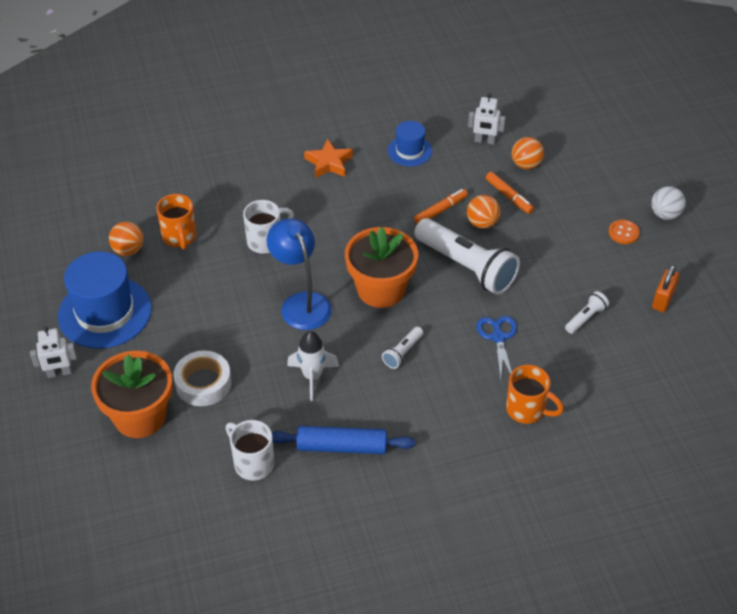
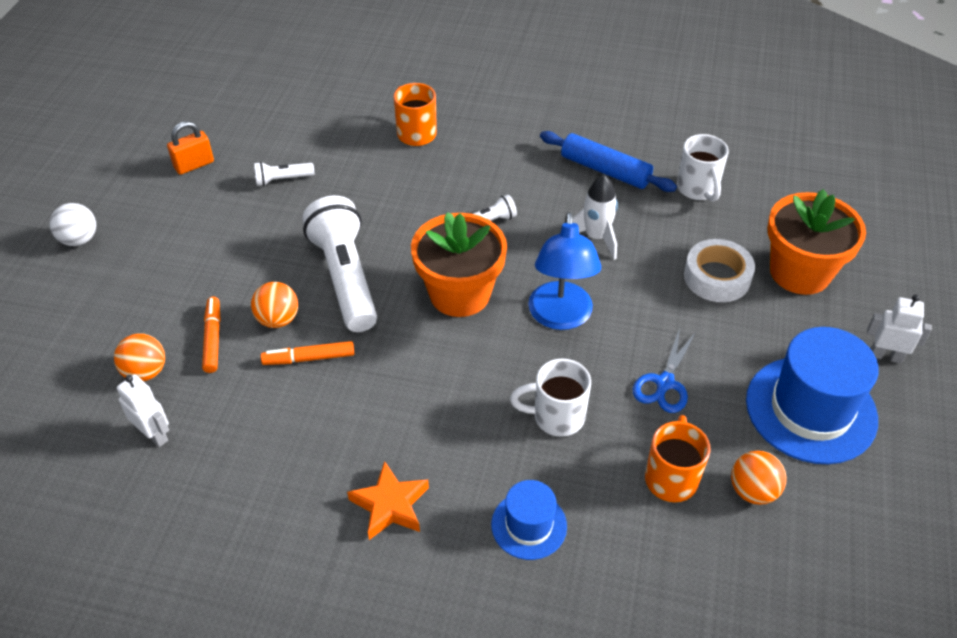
camera: 150 degrees left, 0 degrees up
(409, 151) = (265, 469): blue hat -> blue hat (529, 525)
(498, 337) = (382, 197): blue scissors -> blue scissors (664, 383)
(623, 233) = (145, 240): orange button -> none

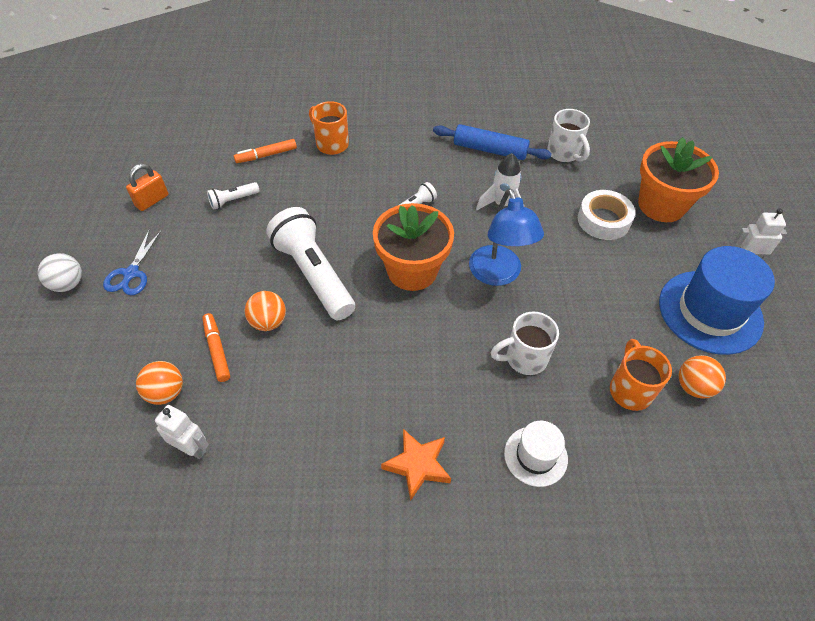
camera: 15 degrees left, 5 degrees up
(309, 358) = (306, 350): orange marker -> orange marker (266, 155)
(529, 525) = (535, 456): blue hat -> white hat
(664, 383) = (596, 313): blue scissors -> blue scissors (131, 273)

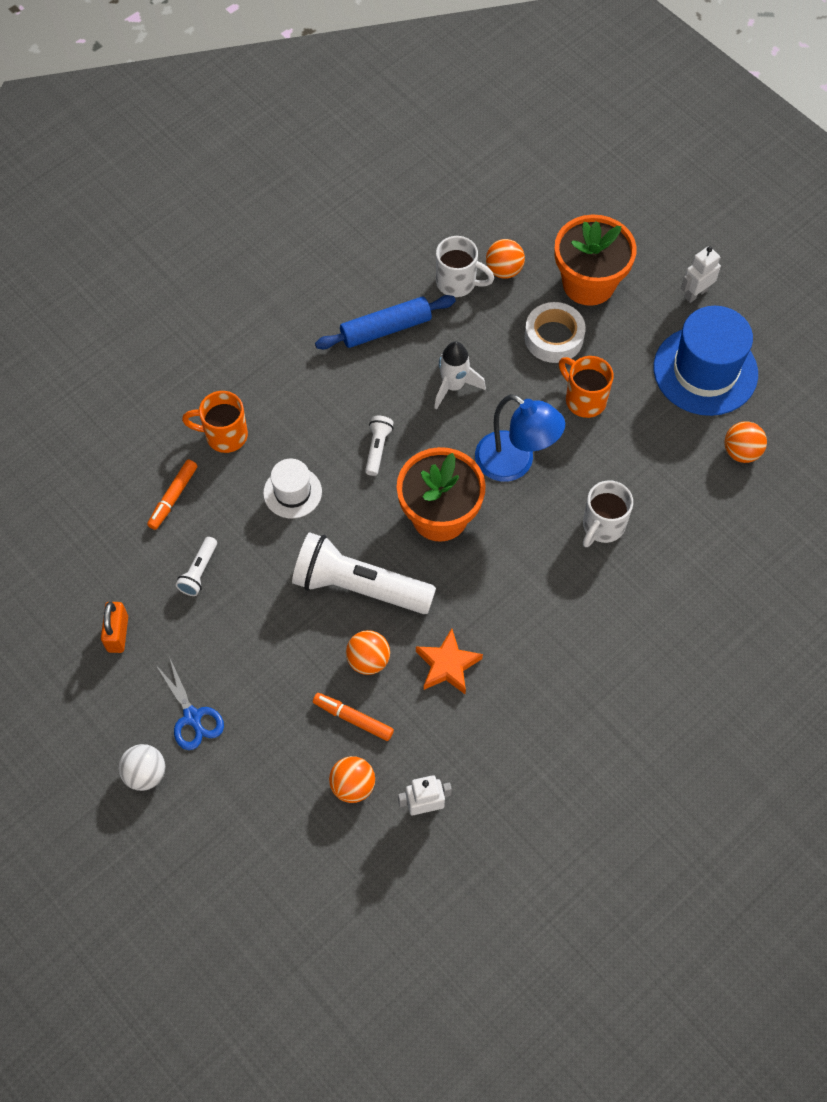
camera: 40 degrees left, 10 degrees up
(418, 465) = (602, 677): orange star -> orange star (447, 665)
(535, 456) = (677, 600): white hat -> white hat (292, 492)
(604, 164) = (504, 270): none -> orange ball
(630, 390) = (699, 491): orange mug -> orange mug (584, 399)

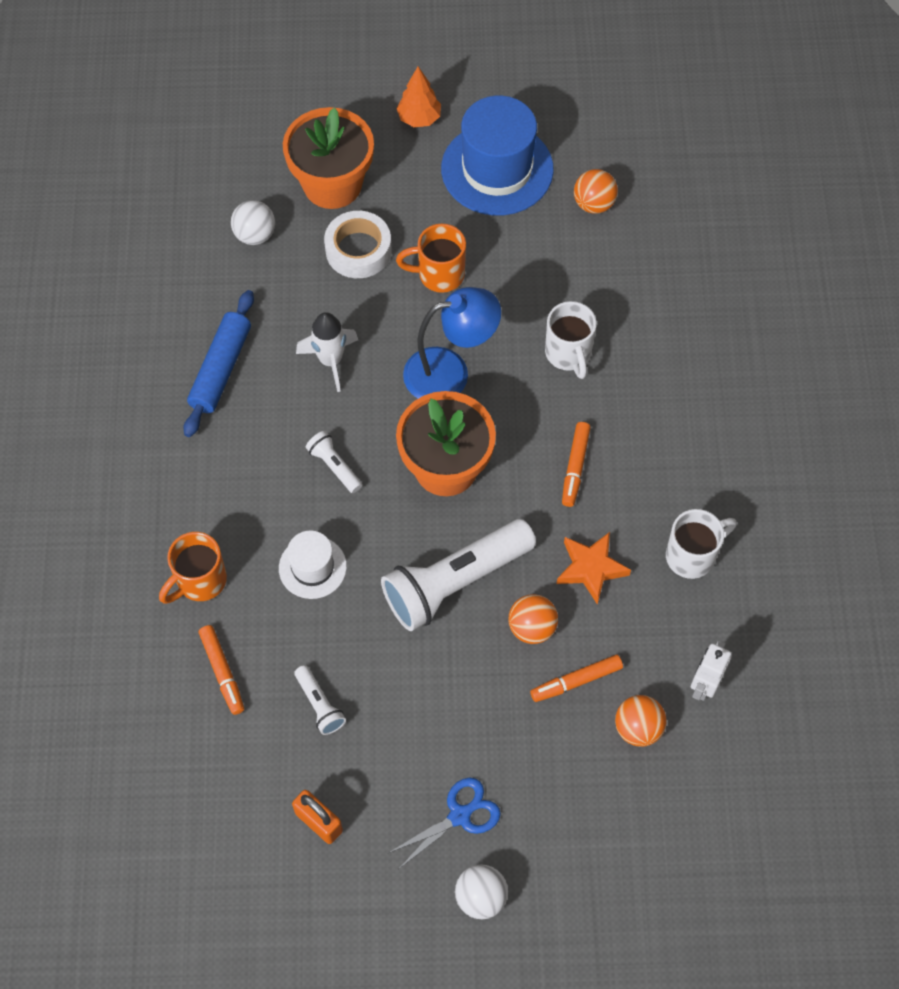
camera: 50 degrees left, 0 degrees up
(192, 717) = (459, 815): blue scissors -> blue scissors turned 45 degrees counterclockwise
(457, 283) = (231, 279): white mug -> white mug (692, 555)
(504, 270) = (255, 235): orange ball -> white ball
(516, 597) = (575, 467): none -> orange marker
(695, 293) = (419, 118): white robot -> orange tree

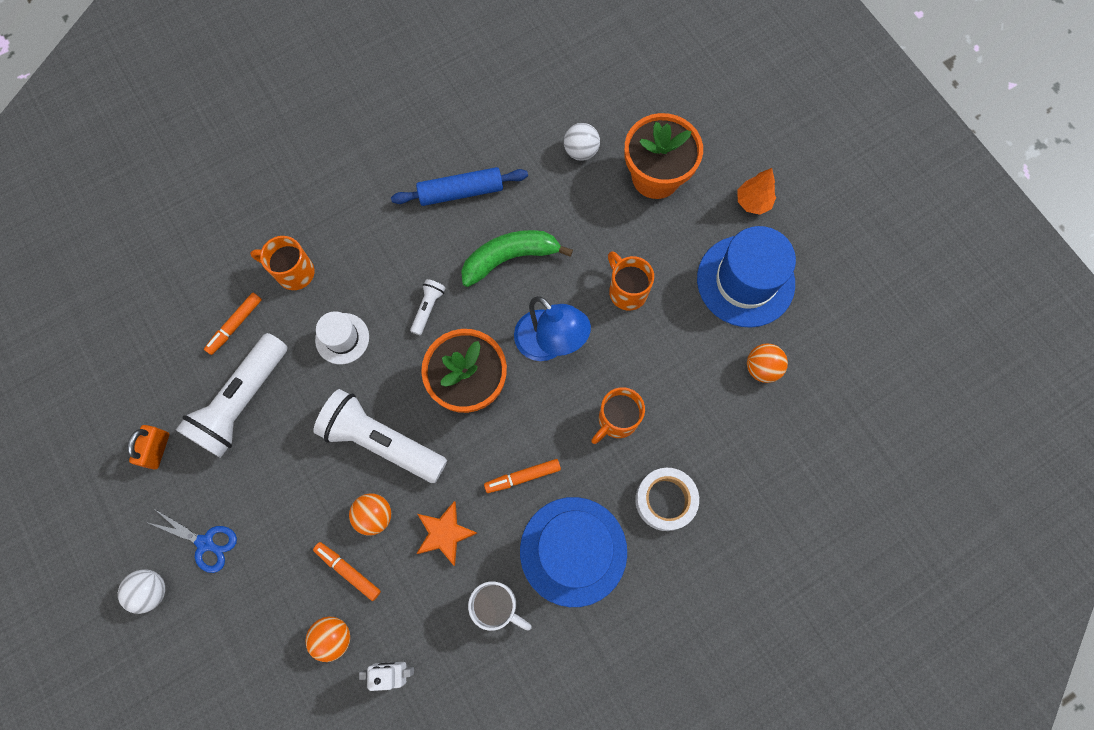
camera: 60 degrees right, 10 degrees up
(319, 705) = (242, 402): white flashlight -> white flashlight, size x2.24
(331, 361) = (510, 258): white rocket -> green banana
(358, 250) = (612, 225): white tape -> white tape (665, 500)
(568, 354) = (616, 420): white mug -> orange mug
(677, 460) = (573, 551): none -> blue hat

